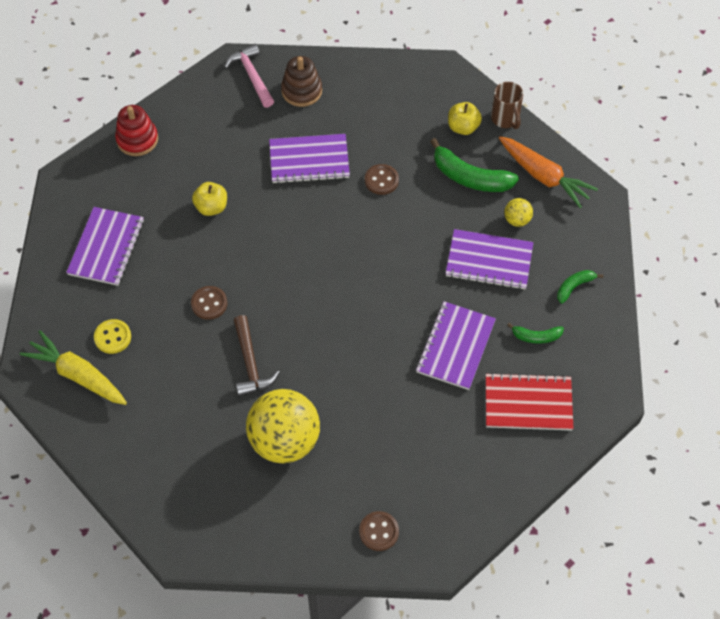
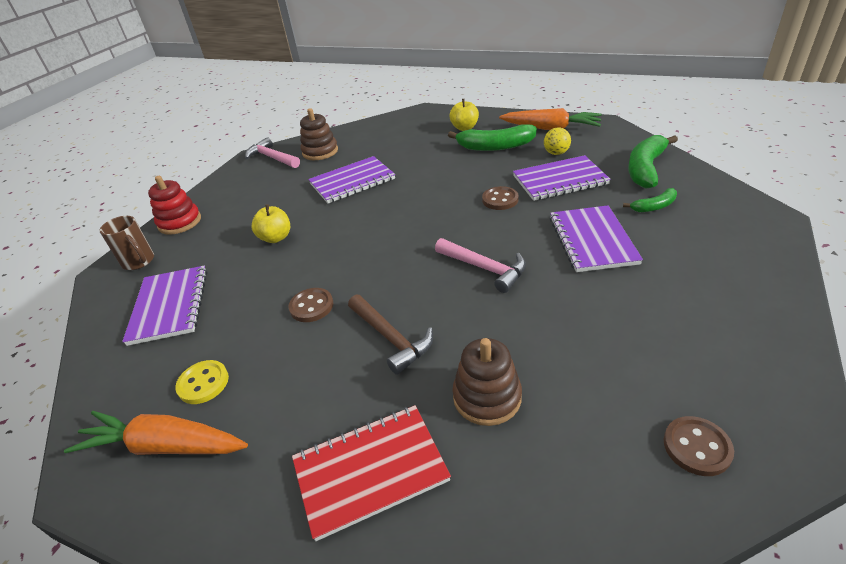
camera: 20 degrees left, 20 degrees down
(77, 375) = (164, 446): yellow carrot -> orange carrot
(284, 440) = (487, 397): yellow ball -> brown stacking toy
(354, 332) = (484, 268): none -> pink hammer
(381, 180) = (424, 171): brown button -> brown button (500, 200)
(505, 119) = (492, 115): brown mug -> brown mug (139, 262)
(528, 403) = (706, 251): red notebook -> red notebook (370, 471)
(574, 287) = (646, 169): green banana -> green banana, size x1.86

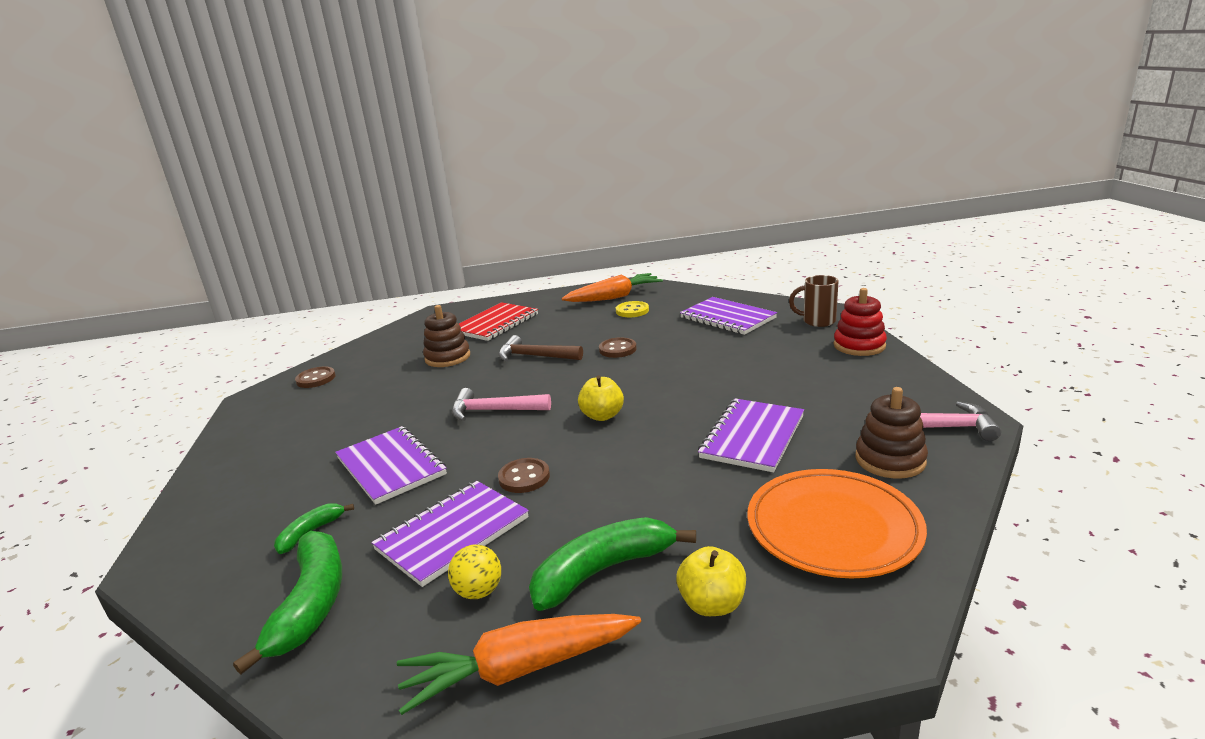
camera: 145 degrees right, 15 degrees down
(276, 238) = (731, 367): yellow apple -> yellow apple (602, 416)
(388, 136) = (833, 528): none -> orange plate

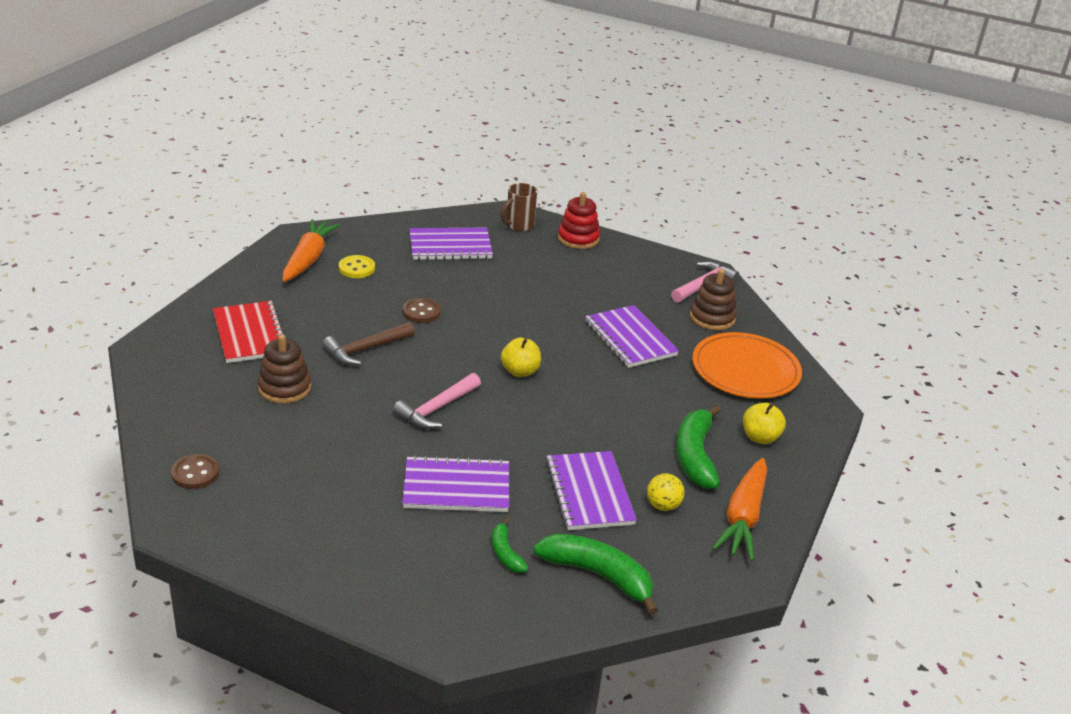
camera: 60 degrees left, 10 degrees up
(524, 477) = (558, 438): brown button -> none

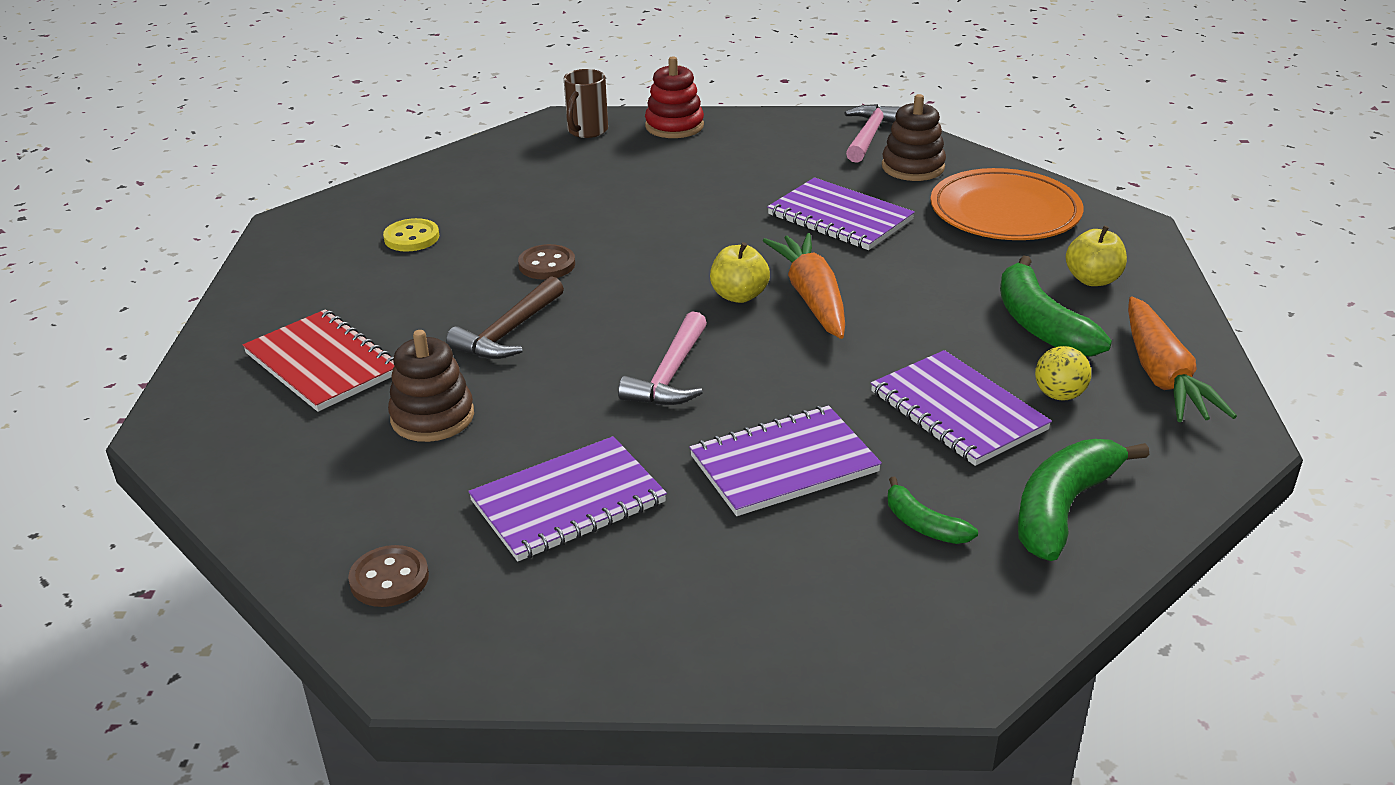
camera: 20 degrees left, 0 degrees up
(308, 258) = (332, 244): orange carrot -> orange carrot (812, 297)
(450, 246) = (518, 178): purple notebook -> purple notebook (568, 502)
(598, 575) = (1063, 508): green banana -> green banana turned 60 degrees counterclockwise

